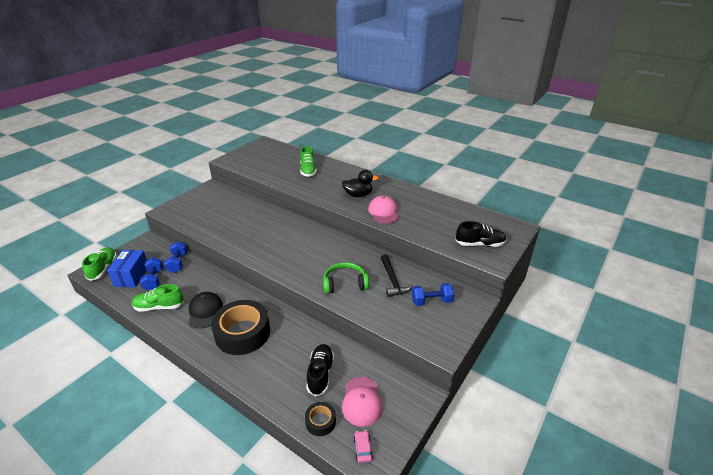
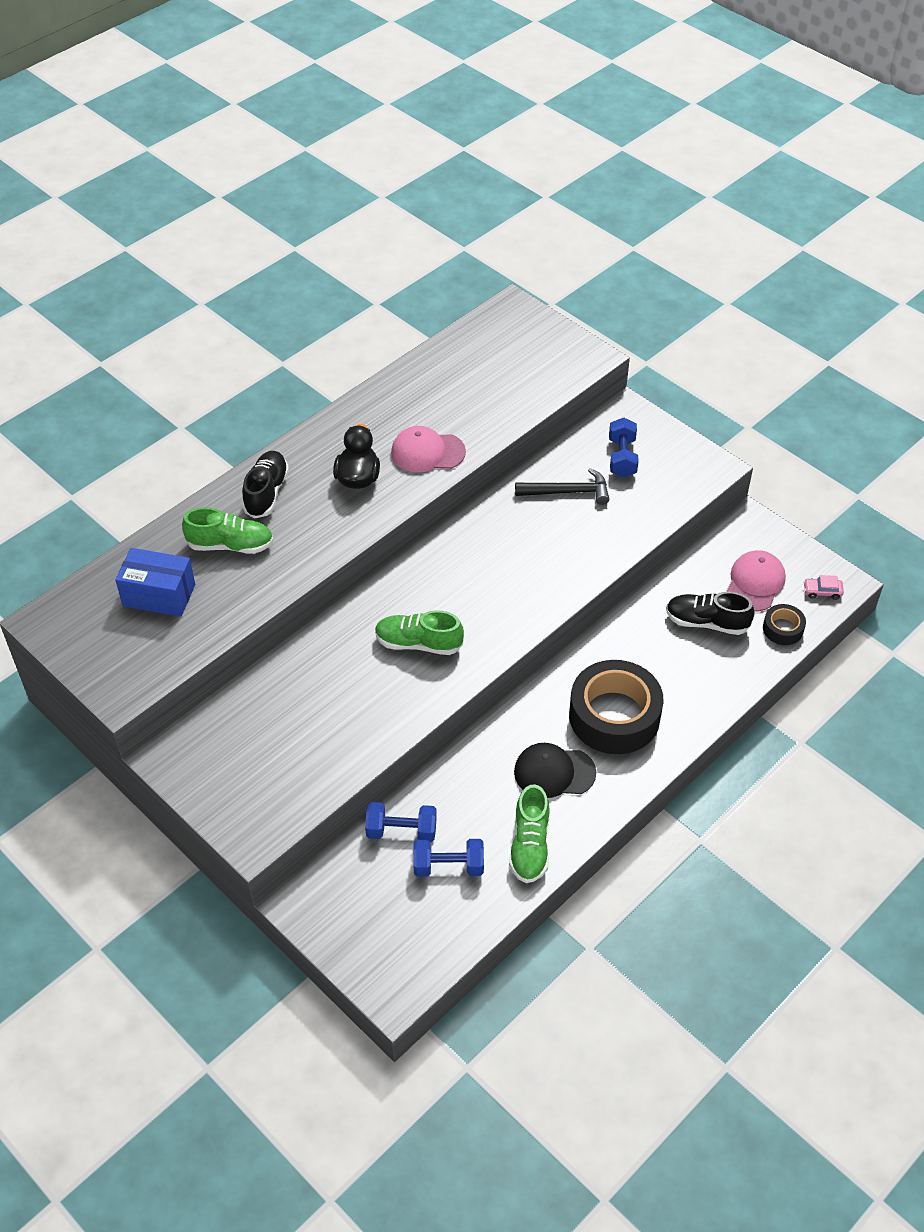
camera: 80 degrees left, 15 degrees up
(103, 268) = (388, 971): green shoe -> green shoe (418, 643)
(131, 276) = (427, 910): blue box -> blue box (159, 595)
(345, 284) = (565, 550): green headphones -> none
(362, 401) = (755, 583): pink cap -> pink cap turned 75 degrees counterclockwise
(480, 244) = (546, 360): black shoe -> black shoe (266, 492)

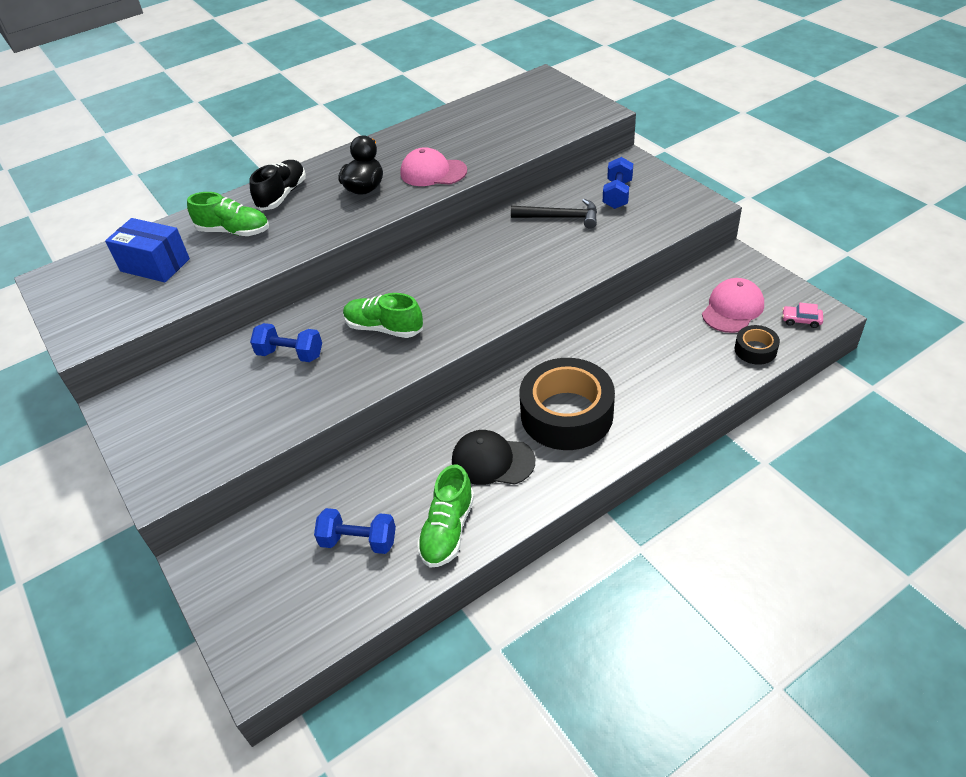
camera: 15 degrees right, 5 degrees down
(401, 831) = (324, 501): blue dumbbell -> blue dumbbell (290, 354)
(706, 622) = (677, 339): black shoe -> none

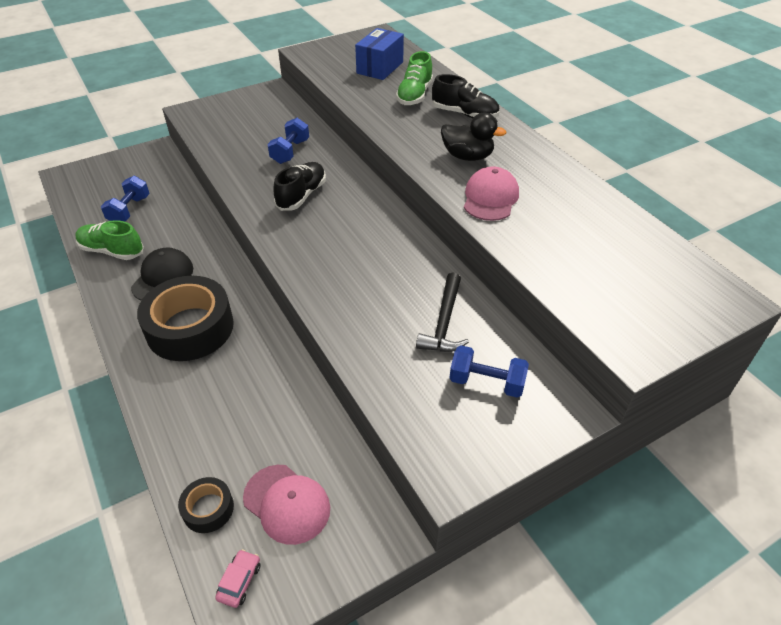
camera: 90 degrees right, 0 degrees up
(384, 328) = (301, 195): green shoe -> black shoe

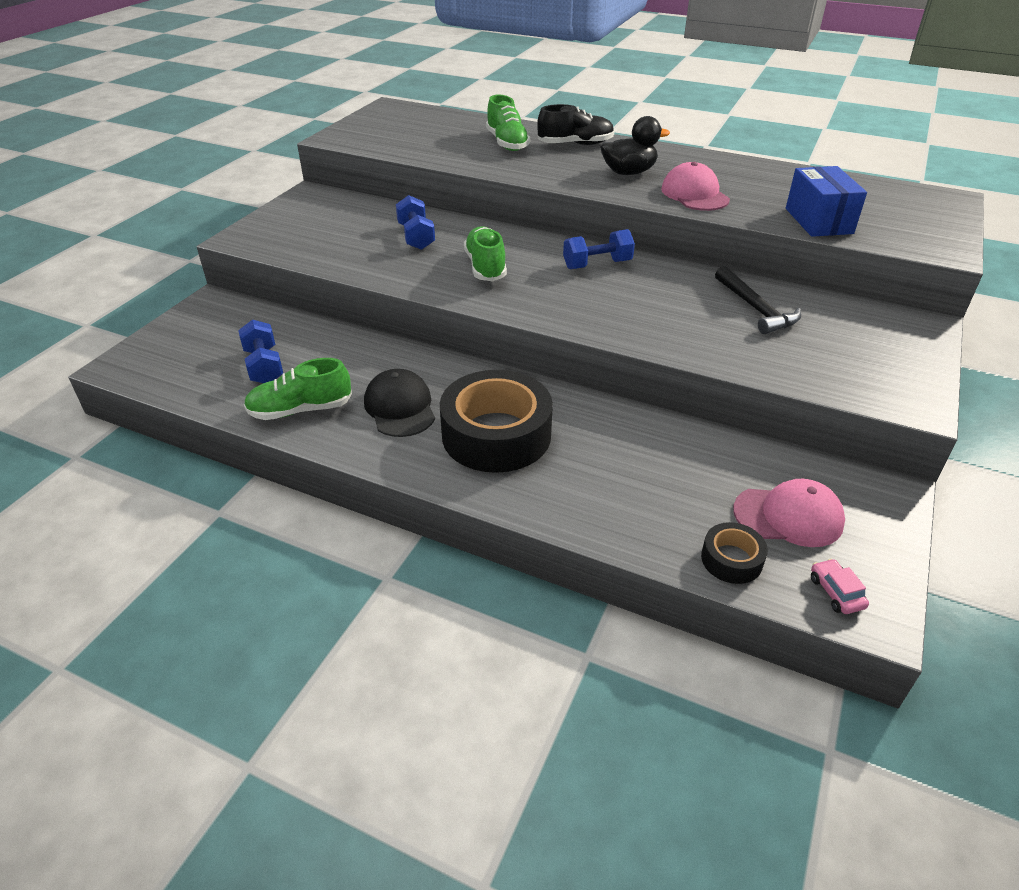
camera: 35 degrees left, 5 degrees down
(301, 195) = (485, 267): black shoe -> green shoe
(380, 68) = (437, 131): blue box -> blue box (818, 221)
(486, 382) = (846, 333): blue dumbbell -> blue dumbbell (597, 265)

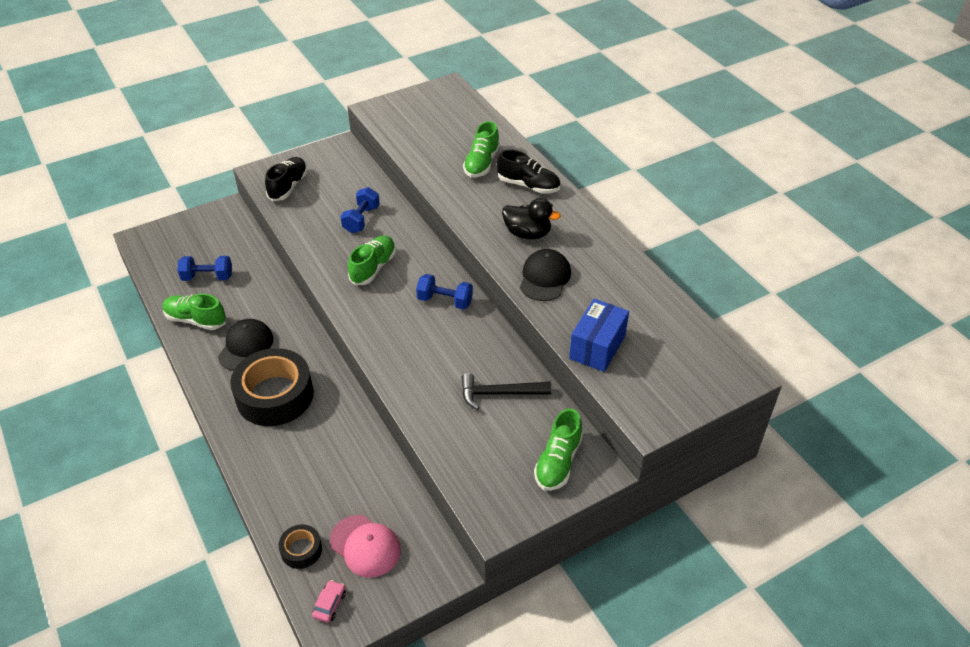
camera: 35 degrees right, 5 degrees up
(264, 366) = (207, 277): blue dumbbell -> blue dumbbell turned 75 degrees clockwise
(291, 239) = (288, 186): none -> black shoe
(694, 194) = (544, 278): pink cap -> black cap
(755, 309) = (499, 393): black hammer -> black hammer turned 75 degrees clockwise
(886, 334) = (558, 462): none -> green shoe

